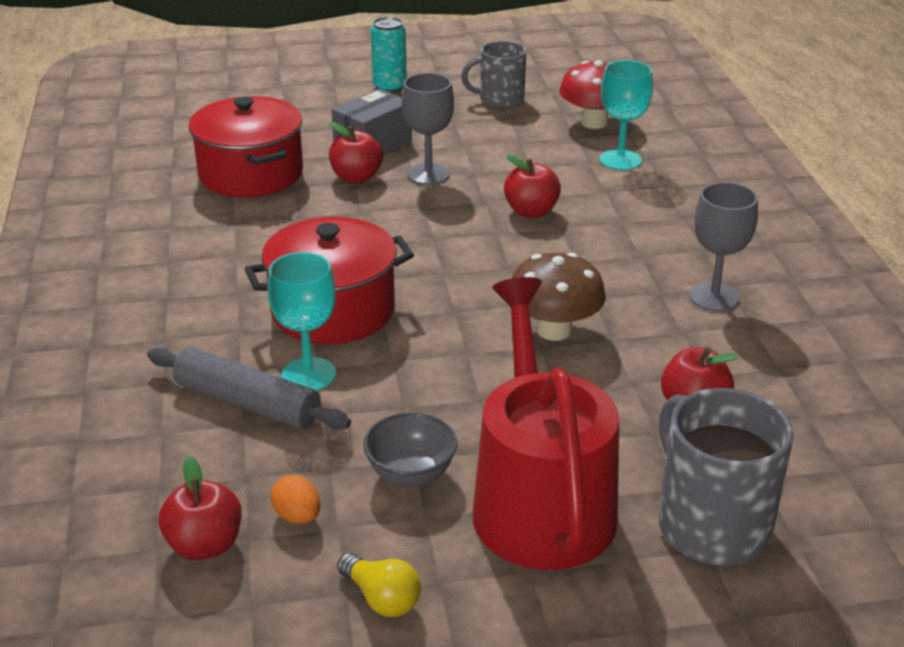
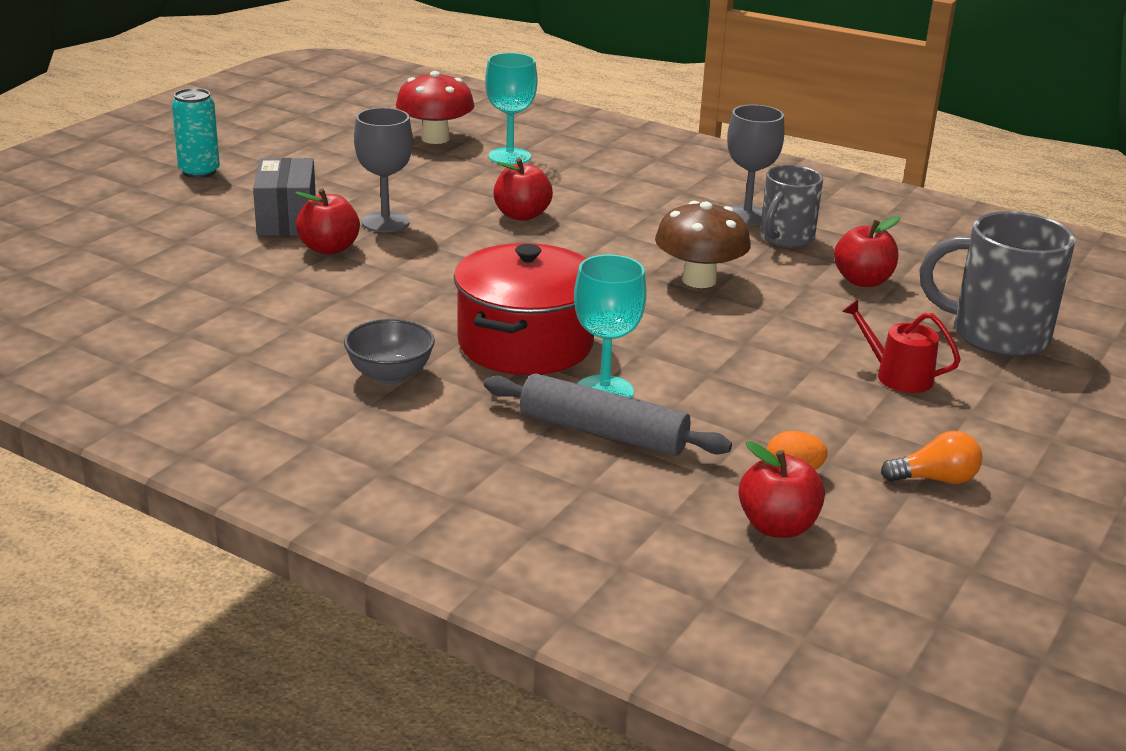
camera: 50 degrees left, 5 degrees down
(247, 402) = (602, 432): grey rolling pin -> grey rolling pin turned 45 degrees clockwise
(251, 174) = (223, 285): red pot -> none
(382, 598) = (935, 479): yellow light bulb -> orange light bulb
(411, 473) = (800, 406): grey bowl -> grey bowl (390, 375)
(499, 99) = (322, 148): grey mug -> grey mug (785, 238)
(540, 501) = (897, 376): red watering can -> red watering can, size x0.42

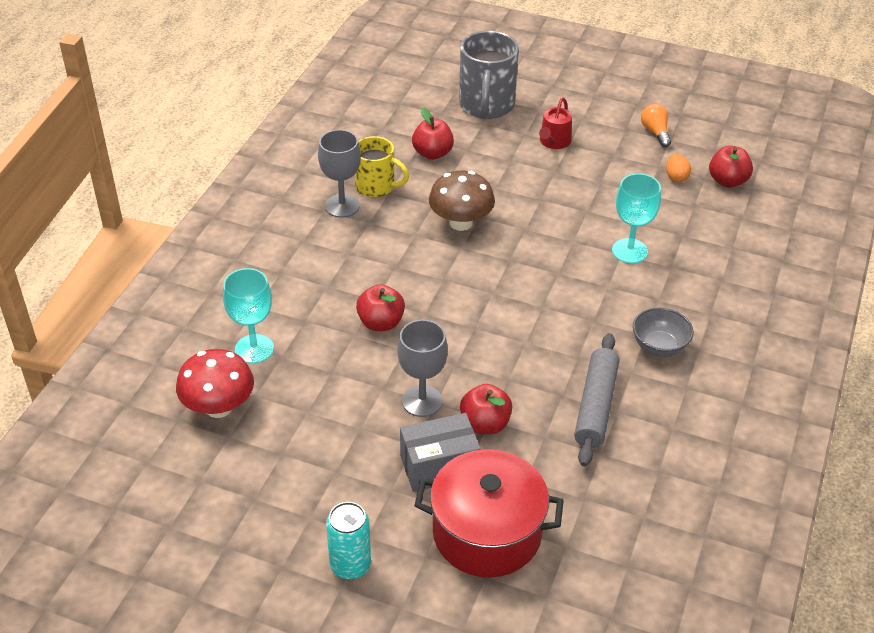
camera: 100 degrees left, 15 degrees up
(525, 344) = (588, 292): red pot -> red pot (487, 533)
(602, 432) = (675, 247): grey rolling pin -> grey rolling pin (595, 406)
(785, 238) = (377, 187): grey mug -> yellow mug

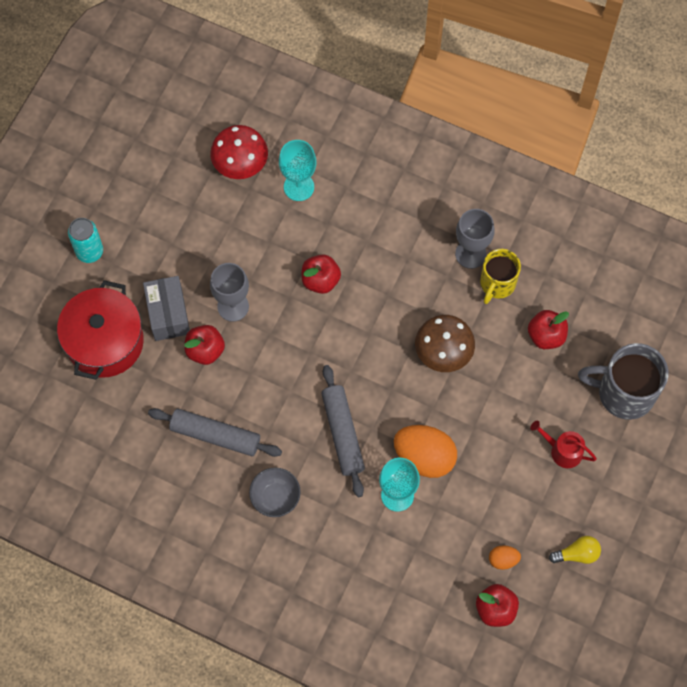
camera: 95 degrees right, 25 degrees up
(569, 295) = (342, 433): none -> grey rolling pin
(582, 233) = (424, 457): none -> orange egg
(655, 132) = (577, 554): orange light bulb -> yellow light bulb

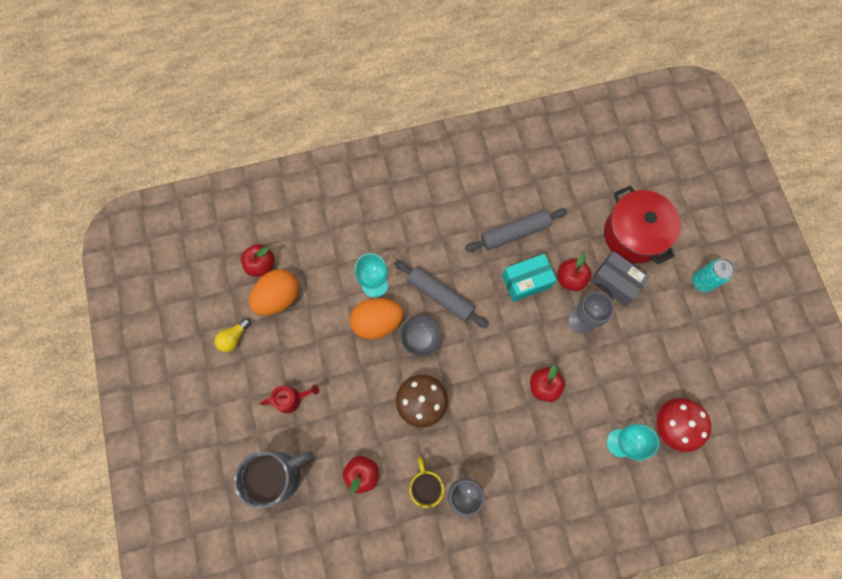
camera: 140 degrees right, 5 degrees up
(249, 381) = (526, 281): none -> turquoise box
(275, 497) = (446, 225): grey bowl -> grey bowl (421, 338)
(503, 560) = (278, 297): orange egg -> orange egg, size x2.11

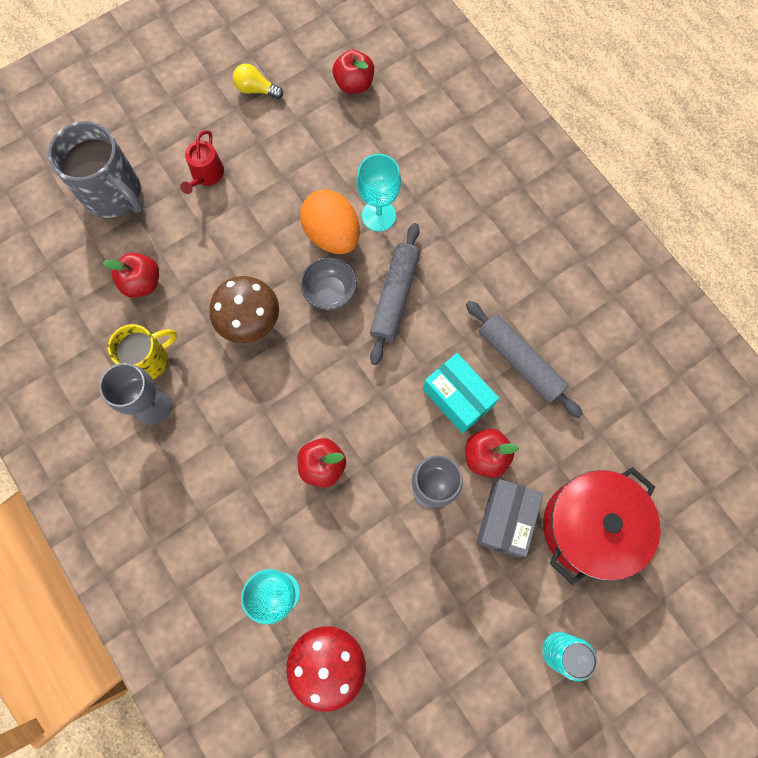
camera: 70 degrees right, 0 degrees up
(278, 297) = (321, 117): orange egg -> none
(291, 399) = (206, 175): red watering can -> red watering can turned 45 degrees clockwise

